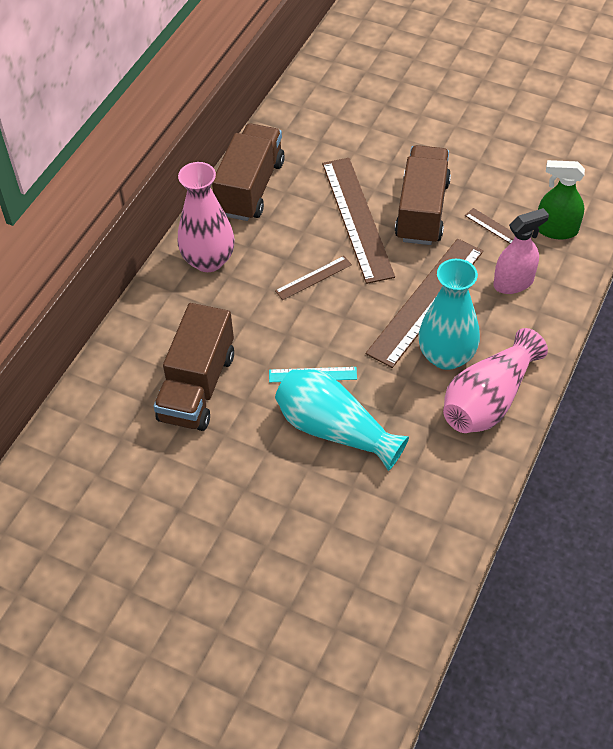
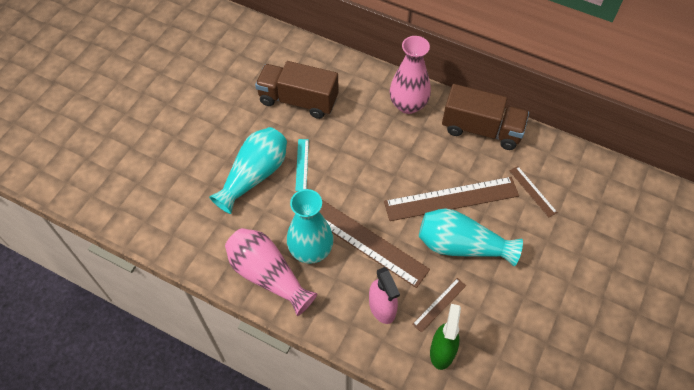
camera: 90 degrees right, 5 degrees up
(313, 278) = (390, 167): brown ruler -> brown ruler (533, 191)
(422, 211) = (461, 246): brown truck -> turquoise vase

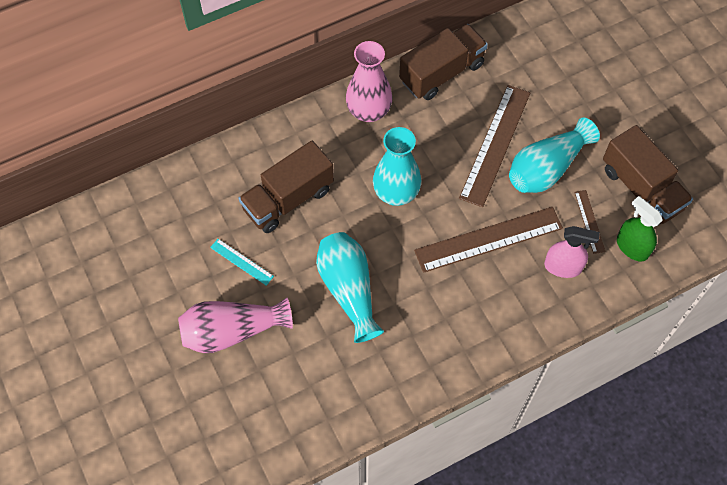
camera: 55 degrees left, 5 degrees up
(268, 275) = (467, 340): pink vase -> pink vase (232, 331)
(302, 164) = (367, 241): turquoise ruler -> turquoise ruler (242, 261)
(311, 250) = (467, 289): turquoise vase -> turquoise vase (396, 193)
(504, 328) = (641, 189): none -> brown truck
(533, 191) = (533, 79): brown ruler -> none

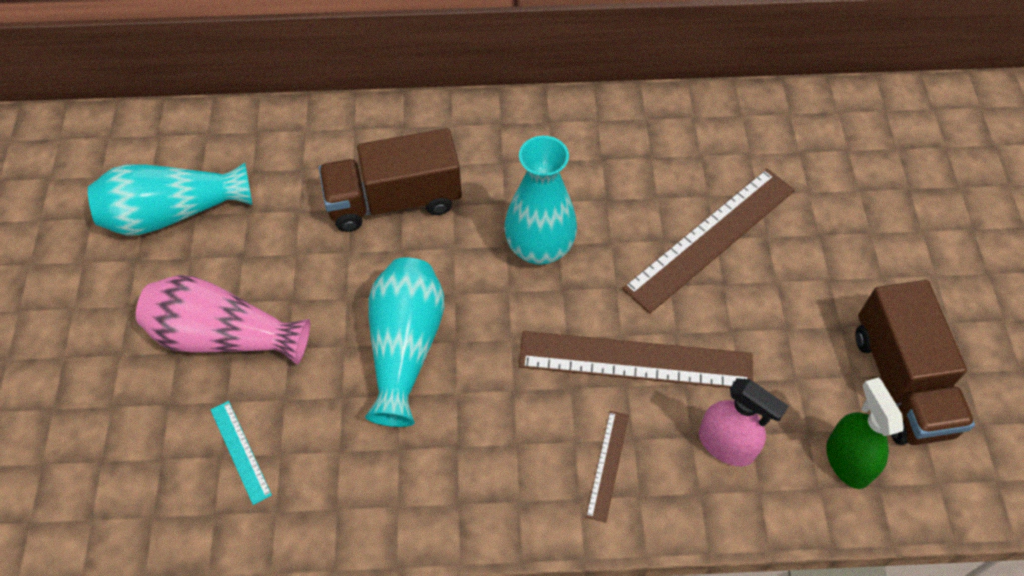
camera: 25 degrees right, 5 degrees down
(242, 261) = (290, 254): turquoise ruler -> turquoise ruler (240, 451)
(368, 111) = (559, 133): pink vase -> none
(441, 73) = (682, 122): brown truck -> none
(546, 168) = (769, 298): turquoise vase -> turquoise vase (172, 213)
(589, 221) = (798, 396): brown ruler -> brown ruler (607, 465)

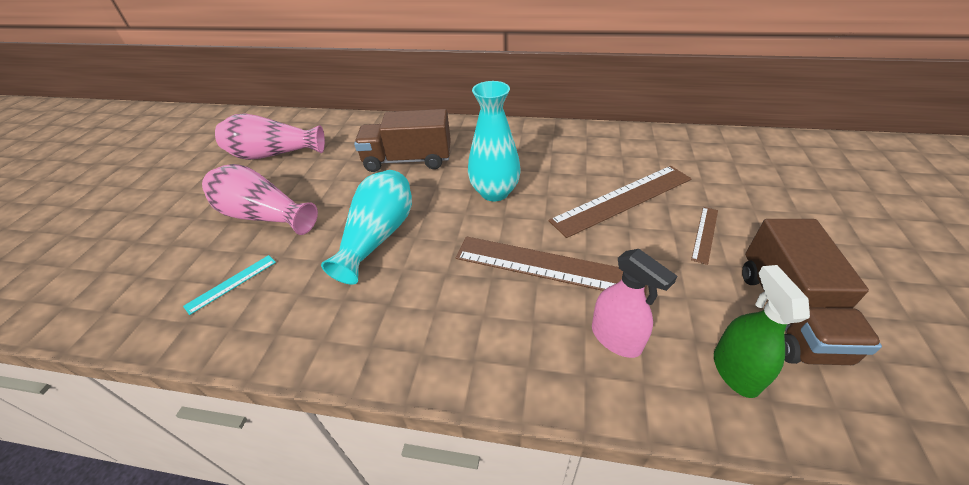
camera: 15 degrees right, 15 degrees down
(172, 213) = (274, 154): turquoise vase -> pink vase
(240, 451) = (231, 283): turquoise ruler -> turquoise ruler turned 60 degrees clockwise
(607, 465) = (505, 337): brown ruler -> brown ruler (704, 234)

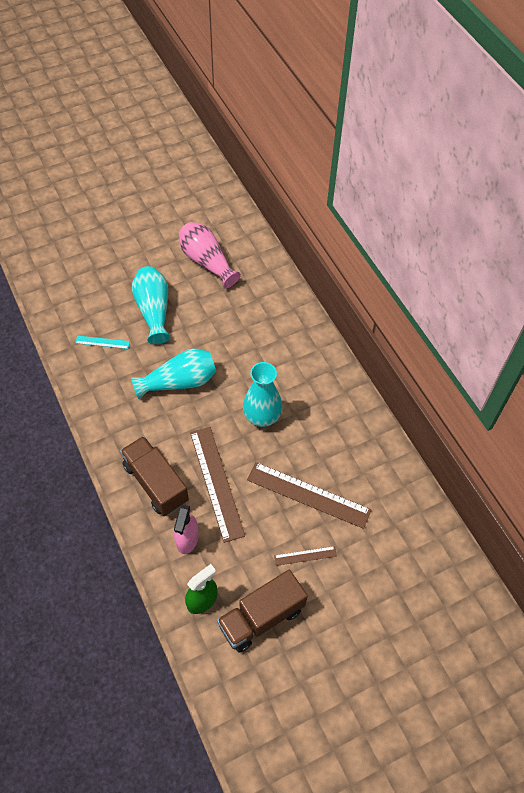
camera: 50 degrees right, 15 degrees up
(264, 216) = (153, 310): pink vase -> turquoise vase
(408, 160) = (258, 343): brown truck -> brown truck (156, 483)

